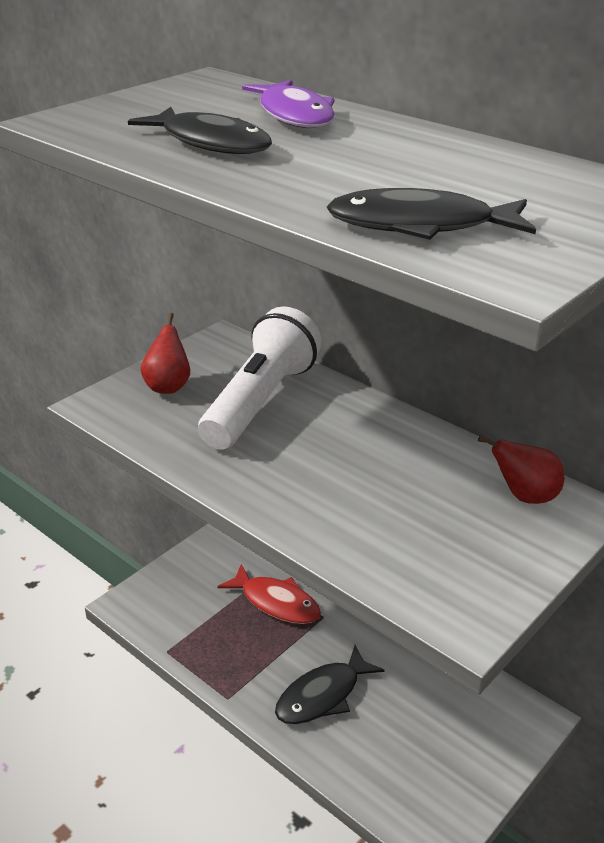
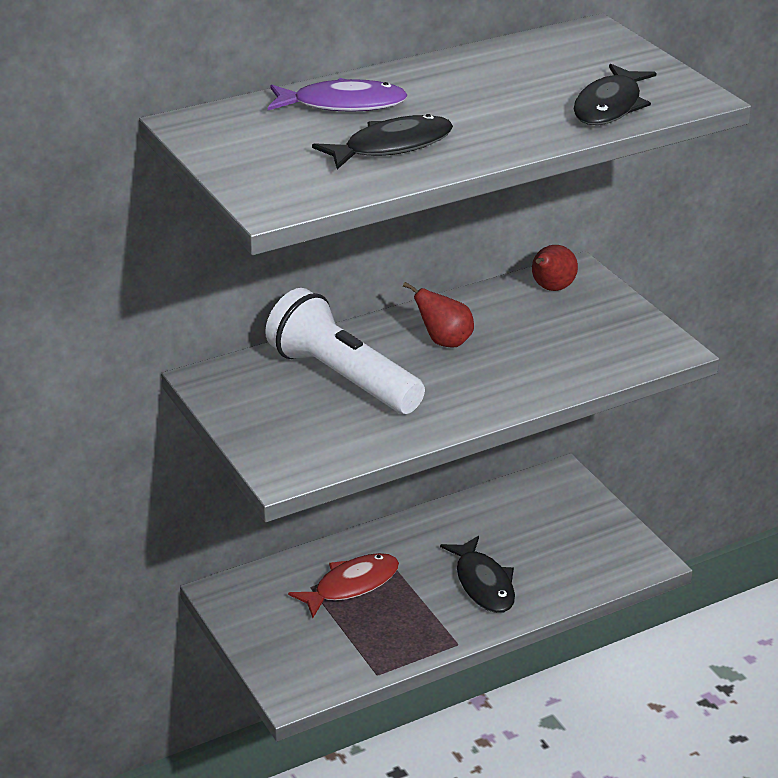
camera: 70 degrees left, 0 degrees up
(168, 386) = (279, 425): red pear -> red pear (444, 342)

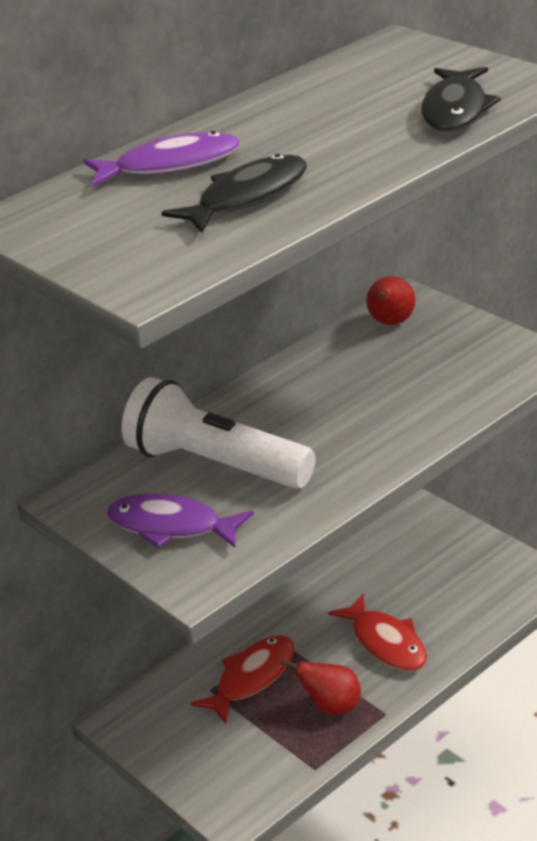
camera: 10 degrees left, 0 degrees up
(283, 421) = (171, 526): none -> purple fish
(444, 342) = (307, 401): red pear -> red pear (332, 706)
(483, 584) = (386, 642): black fish -> red fish

